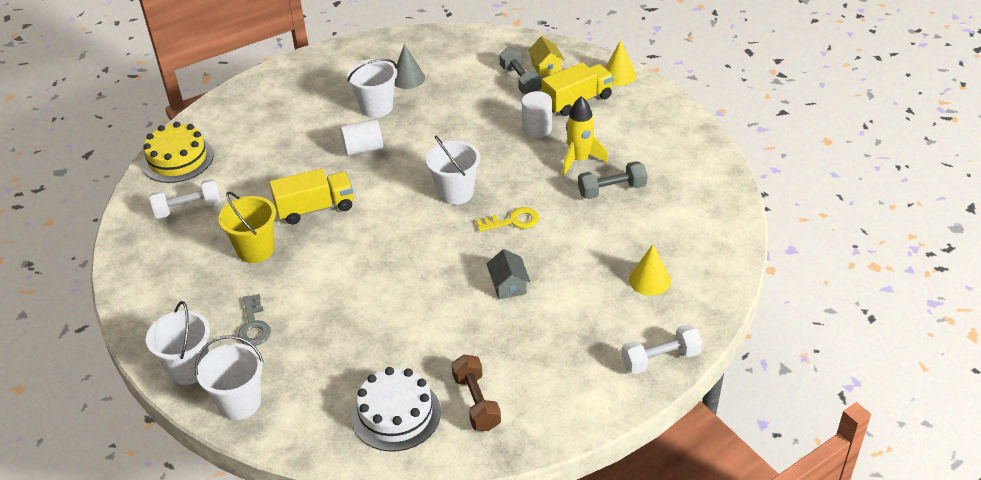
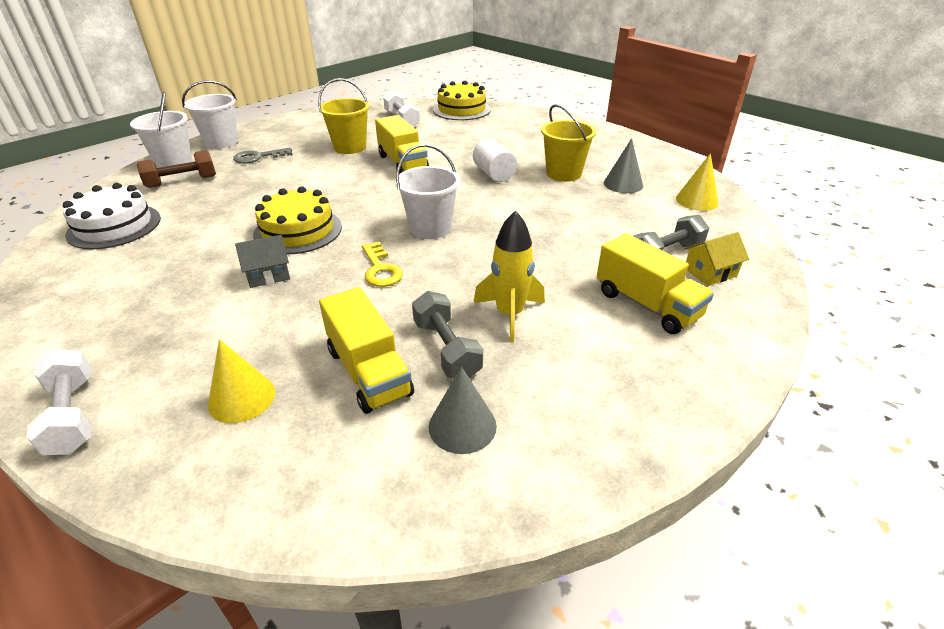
camera: 80 degrees right, 5 degrees down
(376, 107) = (563, 173): white bucket -> yellow bucket
(439, 274) = (298, 231): none -> yellow cake
(476, 402) = (98, 268): brown dumbbell -> brown dumbbell (182, 181)
(537, 129) = (566, 274): white cylinder -> none
(618, 75) = (740, 343): yellow cone -> yellow cone (697, 200)
(630, 224) = (369, 372): none -> yellow truck
(676, 187) = (462, 426): none -> grey cone

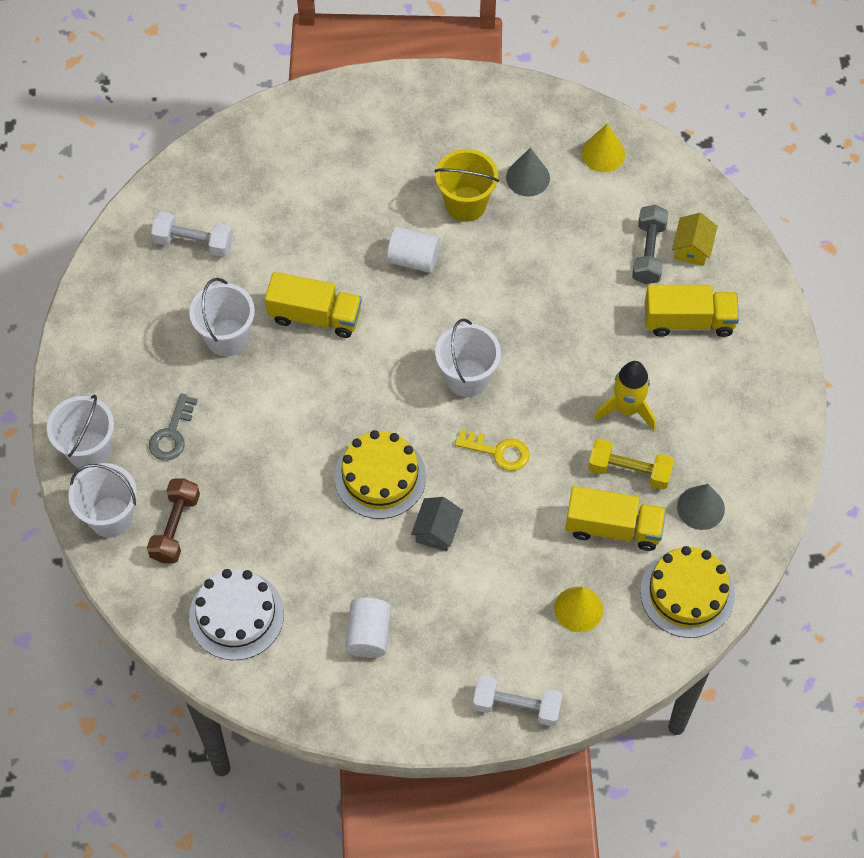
camera: 50 degrees left, 25 degrees up
(127, 287) = (368, 634): none -> white cylinder
(350, 147) = (227, 337): yellow bucket -> white bucket
(446, 349) = (629, 471): grey dumbbell -> yellow dumbbell
(461, 110) = (220, 164): yellow cake -> yellow cake (687, 593)

